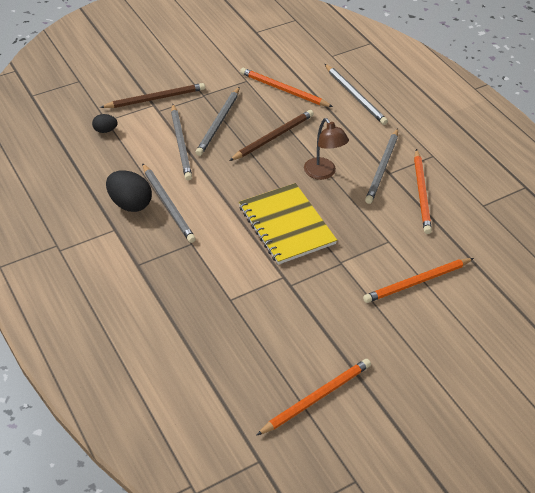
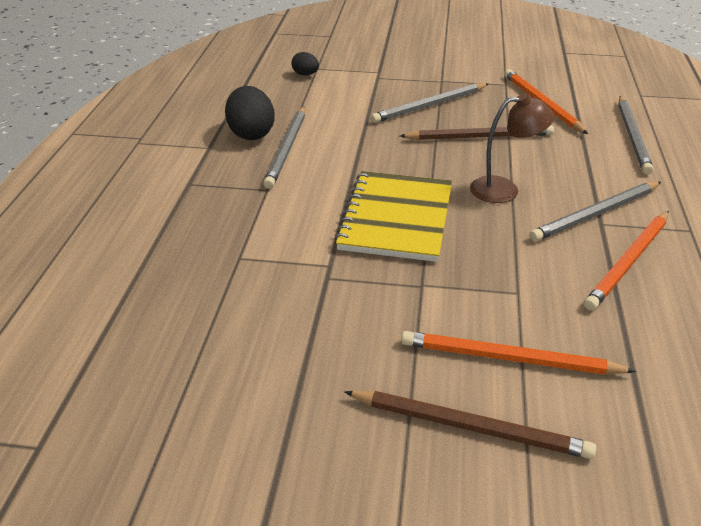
camera: 40 degrees right, 10 degrees down
(155, 98) = (387, 68): brown pencil -> brown pencil (470, 427)
(181, 144) = (366, 108): grey pencil -> none
(316, 397) = (201, 418): orange pencil -> none
(323, 173) = (504, 189): brown lamp -> brown lamp turned 105 degrees counterclockwise

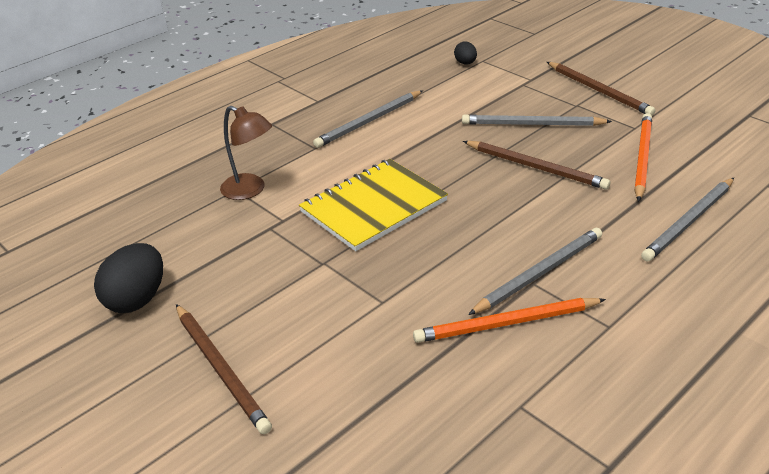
camera: 40 degrees right, 0 degrees up
(251, 134) = (359, 100): black egg -> black egg (137, 299)
(443, 65) = (599, 91): none -> brown pencil
(504, 189) = (491, 220): brown lamp -> brown lamp (250, 190)
(509, 358) = (307, 342): orange pencil -> none
(595, 214) = (539, 273): grey pencil -> grey pencil turned 135 degrees clockwise

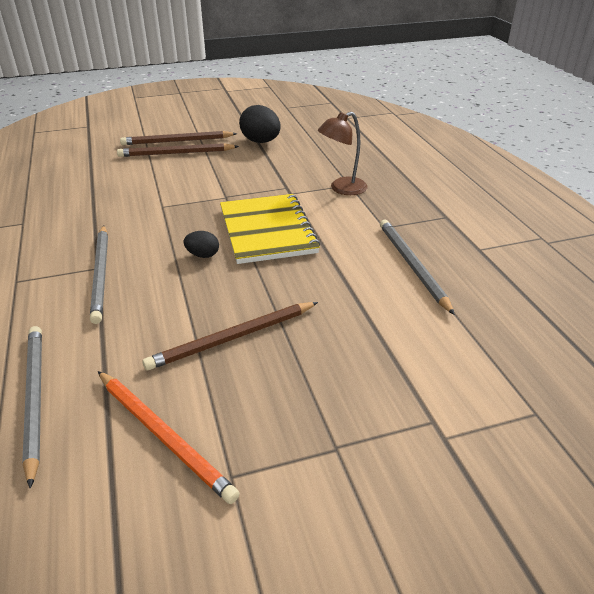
camera: 115 degrees right, 0 degrees up
(465, 63) = (531, 390): black egg -> black egg (203, 255)
(506, 323) = (80, 241): orange pencil -> none
(532, 124) = (318, 376): grey pencil -> none
(599, 91) = (359, 501): brown pencil -> brown pencil (177, 141)

